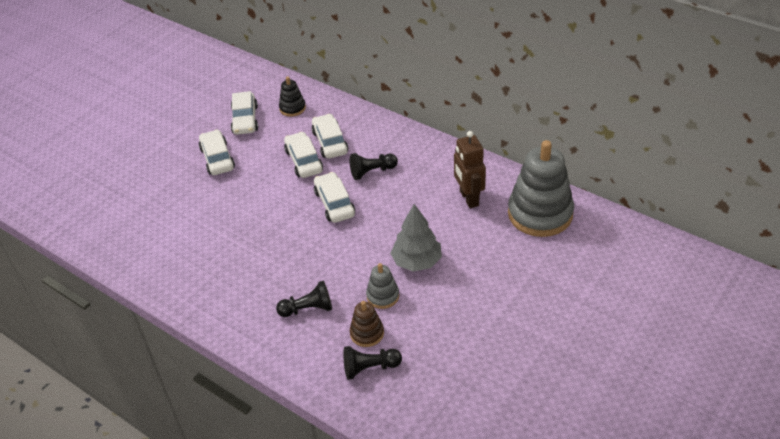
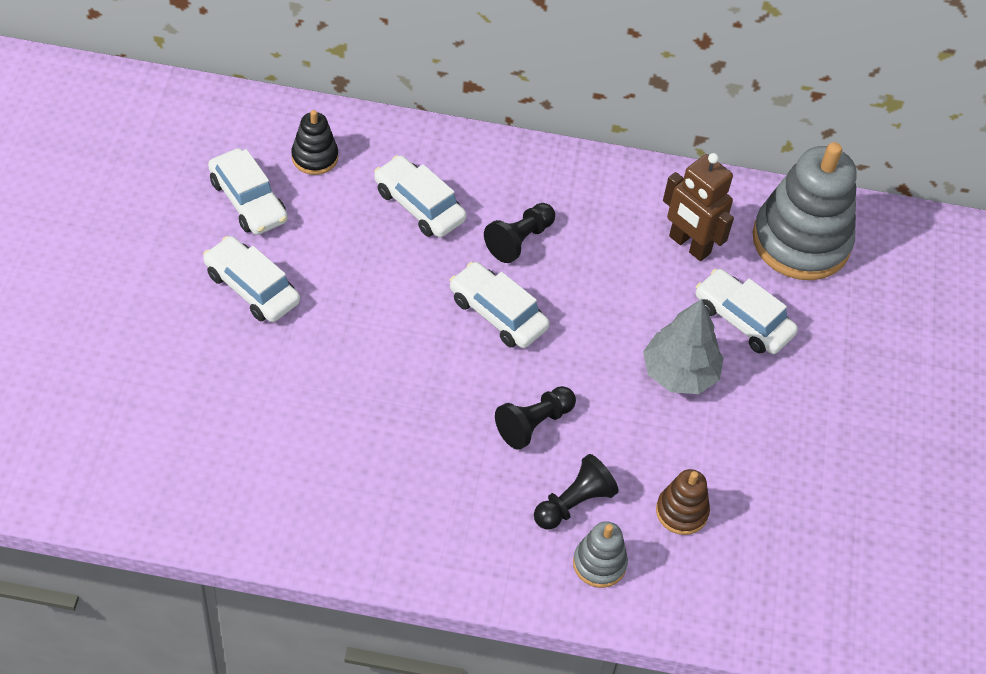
camera: 35 degrees left, 10 degrees up
(304, 161) = (399, 251): white car -> white car (743, 319)
(370, 368) = (719, 563): black pawn -> black pawn (534, 424)
(383, 296) = (666, 445): grey stacking toy -> grey stacking toy (599, 563)

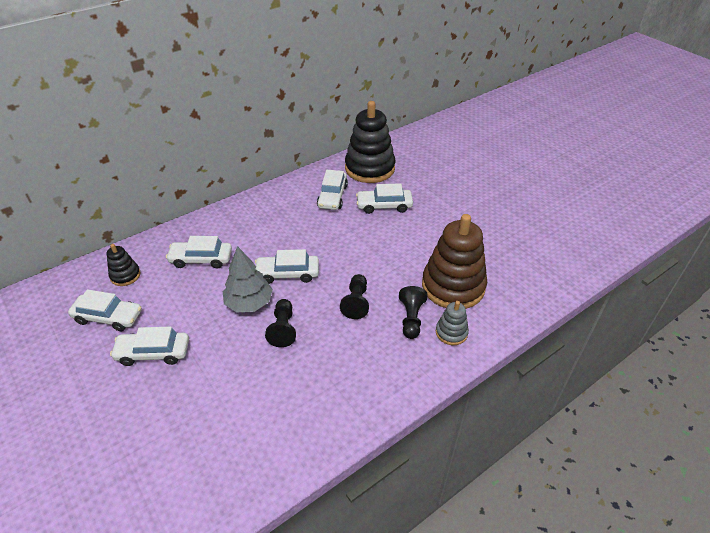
camera: 40 degrees left, 10 degrees down
(519, 240) = (263, 241): black pawn -> black pawn (283, 329)
(679, 373) = (386, 240): grey tree -> grey tree (249, 303)
(681, 512) = (453, 286): brown stacking toy -> brown stacking toy, size x2.12
(689, 245) = (332, 196): brown robot -> white car
(801, 241) = (369, 168): grey stacking toy -> black stacking toy

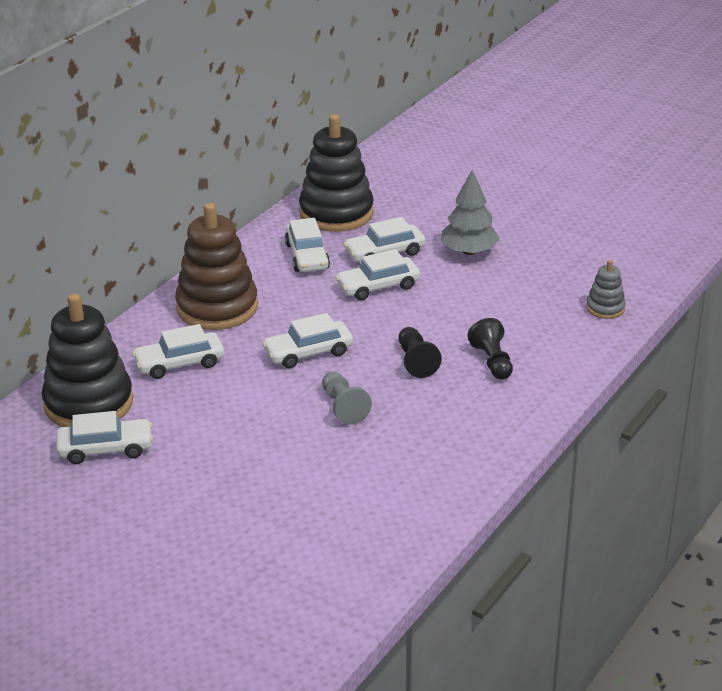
camera: 20 degrees left, 10 degrees down
(125, 275) = (88, 403): black stacking toy -> black stacking toy, size x2.12
(153, 353) = (197, 467): white car -> white car (378, 286)
(249, 303) = (281, 393): grey tree -> grey tree (469, 251)
(283, 329) = (343, 407): black pawn -> grey pawn
(451, 332) = (546, 363): grey stacking toy -> grey stacking toy (605, 308)
(453, 286) = (523, 319): brown stacking toy -> brown stacking toy (217, 307)

